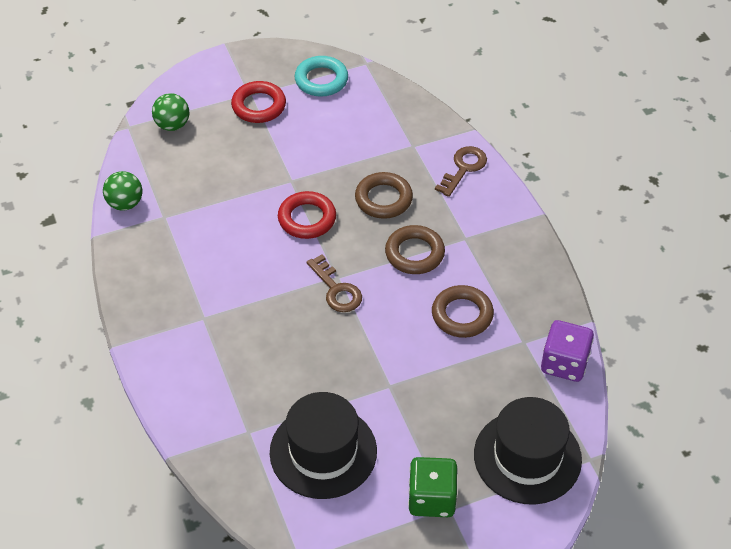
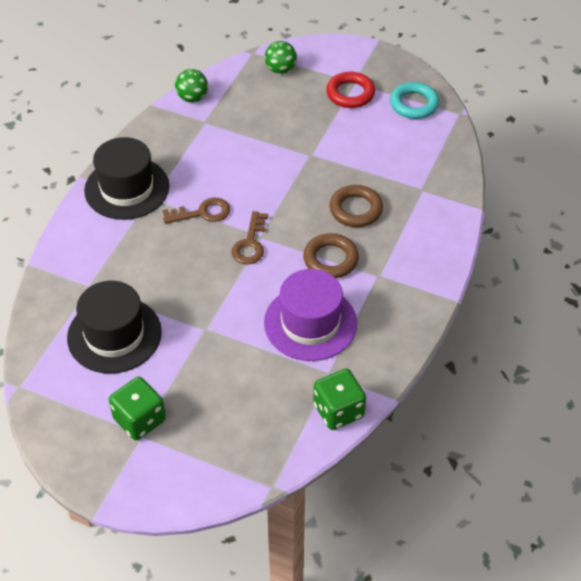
camera: 45 degrees right, 0 degrees up
(307, 219) = (289, 186): red ring -> none
(462, 315) = (310, 323): brown ring -> purple hat
(463, 168) = (438, 229): brown key -> brown key (202, 213)
(527, 457) = (232, 448): black hat -> black hat (127, 188)
(564, 363) = (338, 410): purple dice -> green dice

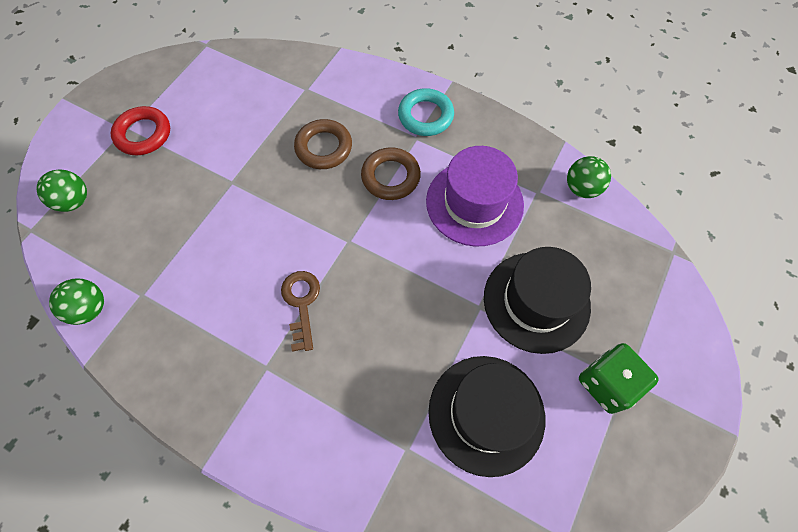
camera: 85 degrees left, 15 degrees up
(127, 188) = (240, 399): black hat -> black hat (536, 301)
(250, 243) = (358, 253): brown key -> none
(338, 410) = (581, 188): green dice -> green ball
(414, 104) = (180, 80): turquoise ring -> turquoise ring (425, 116)

